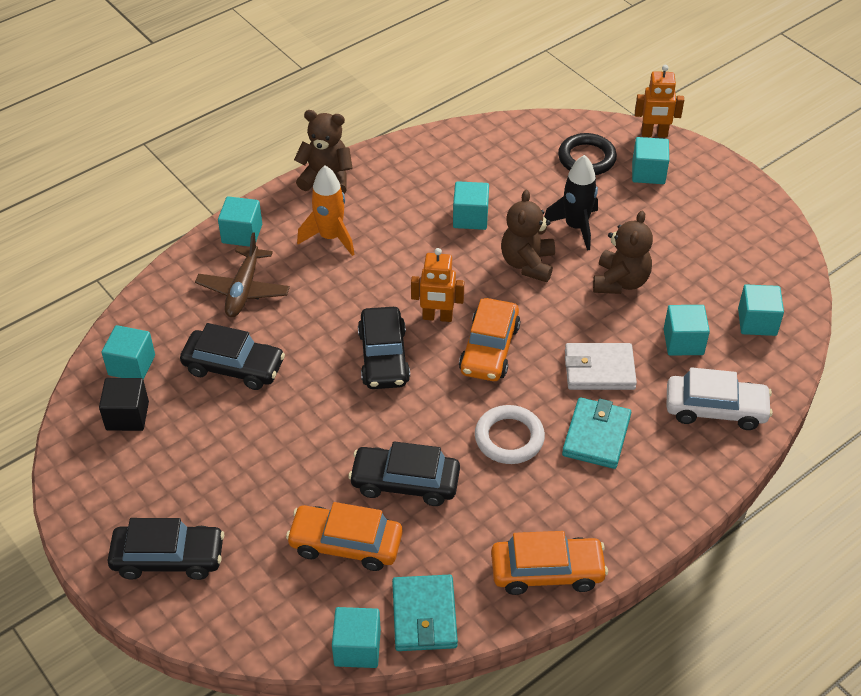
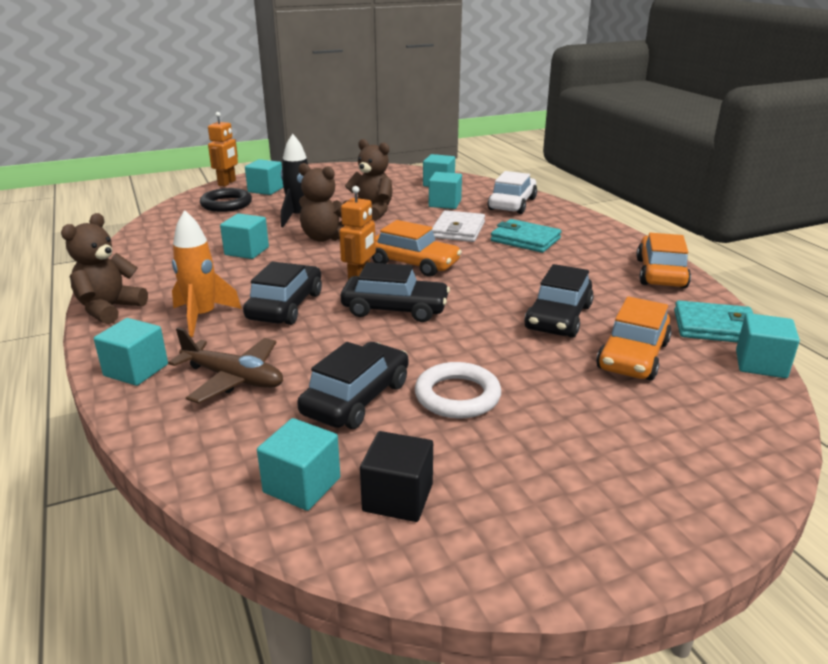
camera: 75 degrees left, 20 degrees down
(168, 558) = (656, 480): black car -> black car (285, 306)
(509, 438) = (518, 269): white ring -> white ring (457, 396)

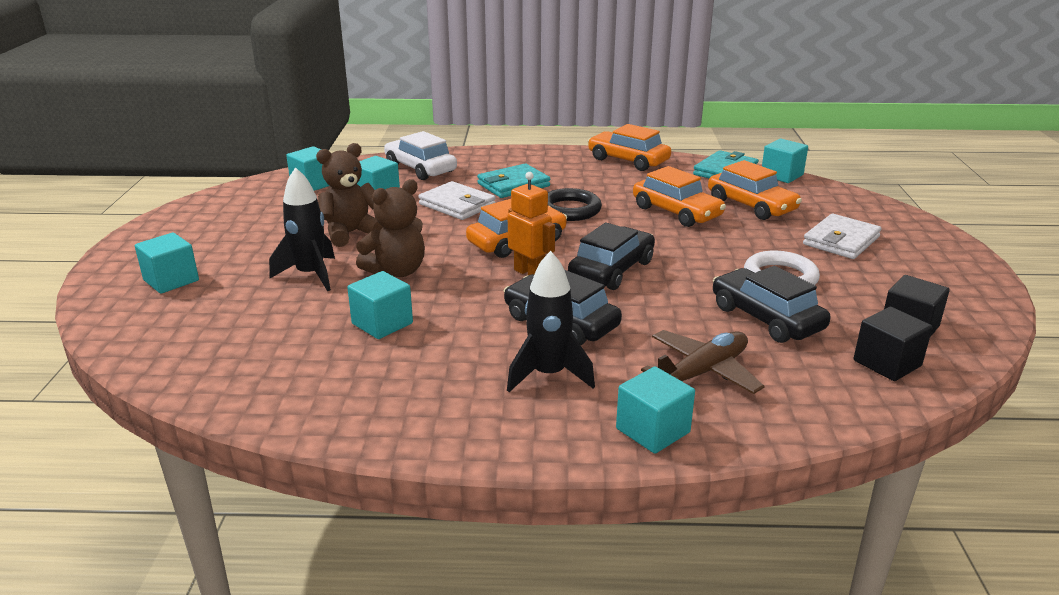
camera: 65 degrees left, 0 degrees up
(109, 309) = (472, 441): brown teddy bear -> none
(202, 317) = (548, 375): orange rocket -> black rocket
(226, 204) = (187, 316): black ring -> black ring (570, 210)
(227, 183) = (92, 303): orange robot -> none
(302, 485) = (887, 363): turquoise cube -> black cube
(558, 317) = (676, 212): black car -> orange car
(601, 427) = (841, 241): none -> white wallet

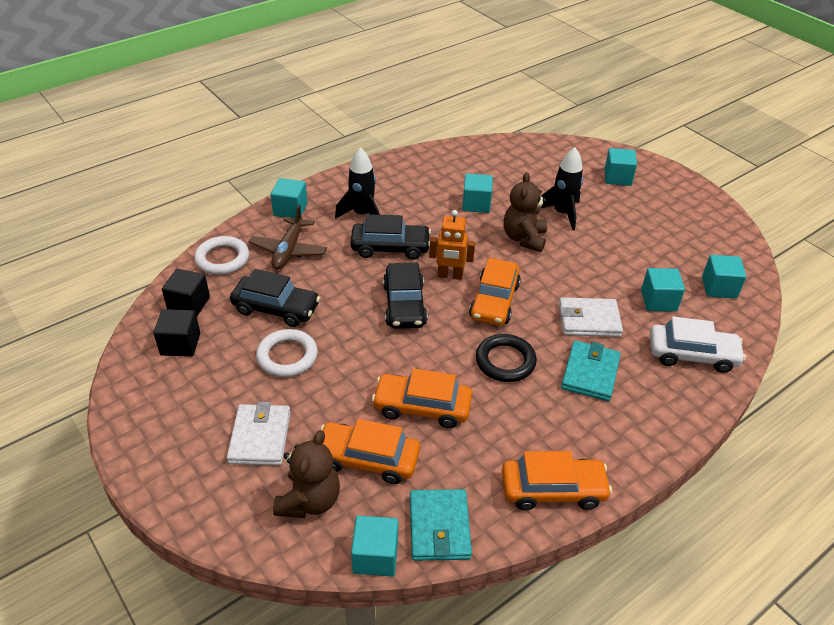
camera: 140 degrees right, 15 degrees up
(351, 233) = (601, 254): brown teddy bear -> brown teddy bear (309, 500)
(814, 400) = (222, 259): none -> white ring

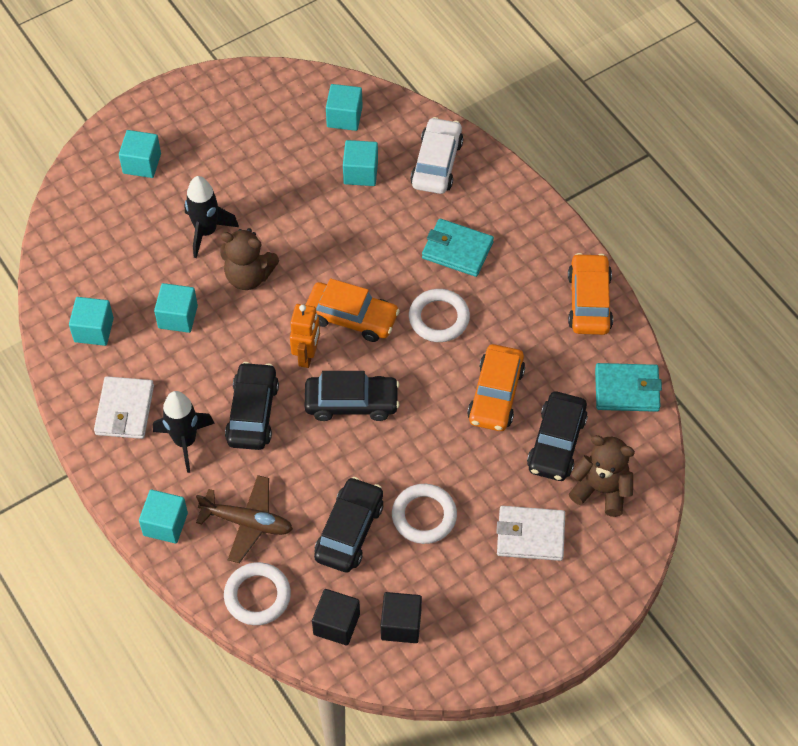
camera: 85 degrees left, 15 degrees up
(367, 459) = (556, 443): orange car -> black car
(375, 556) = (655, 438): turquoise cube -> turquoise cube (94, 330)
(505, 361) = (439, 318): black ring -> white ring
(589, 320) = (385, 238): white wallet -> white wallet (125, 410)

